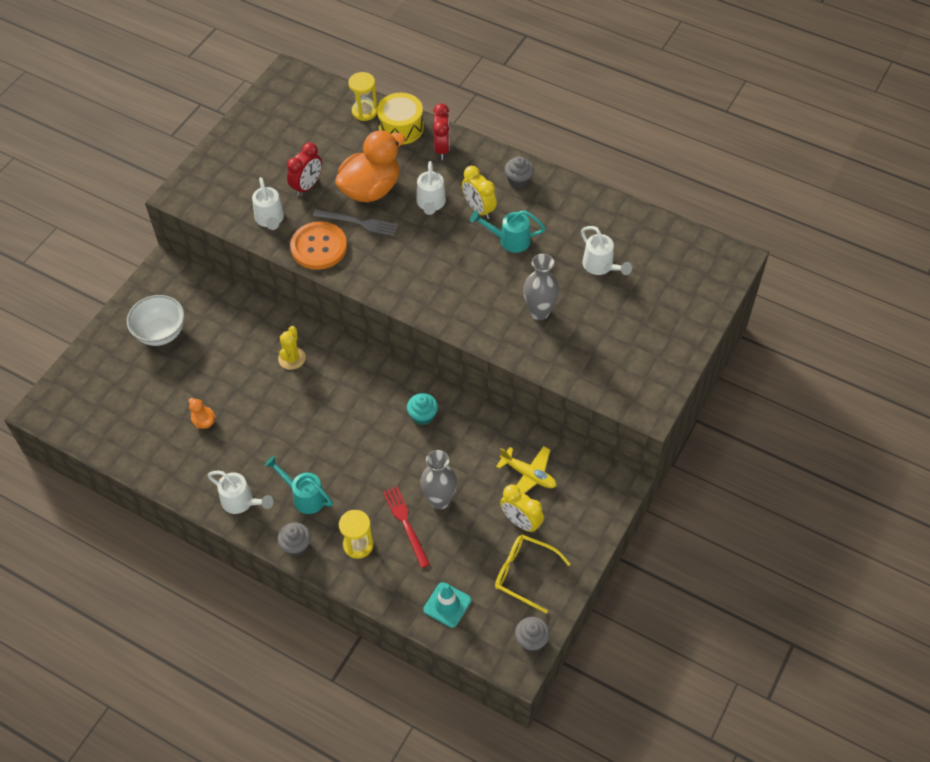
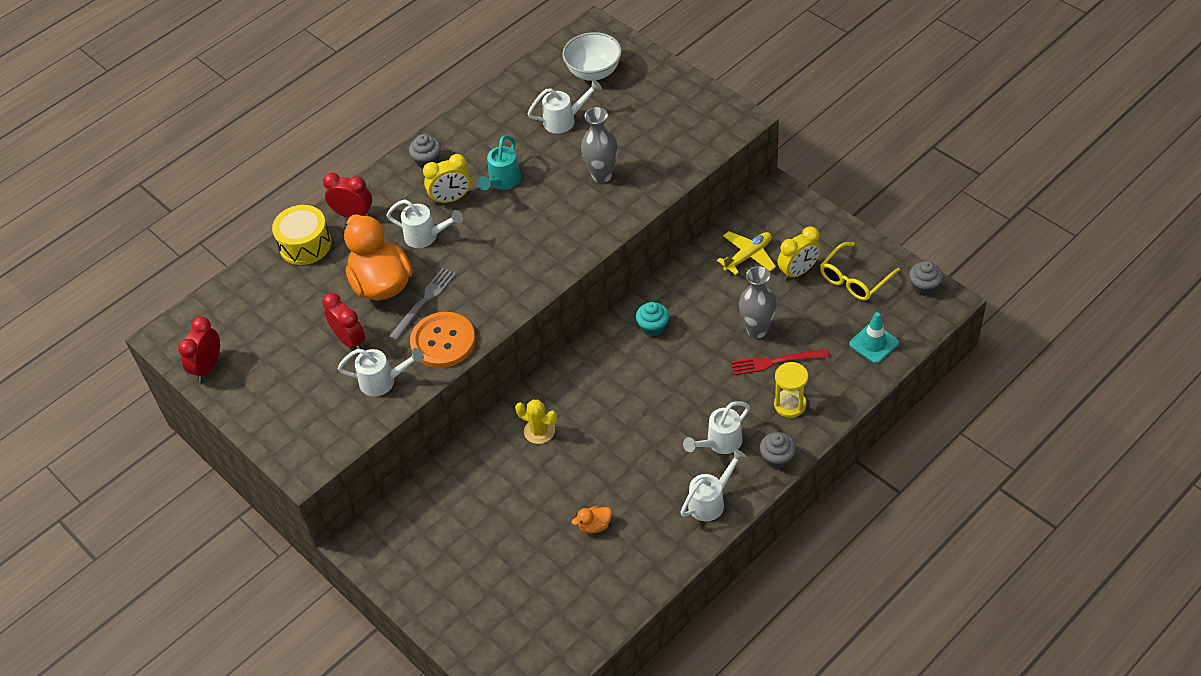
camera: 70 degrees left, 5 degrees down
(161, 333) = (454, 557): white bowl -> white bowl (594, 72)
(264, 108) = (208, 367): none -> red clock
(304, 496) = (720, 443): turquoise watering can -> white watering can
(364, 111) = (264, 273): yellow hourglass -> none

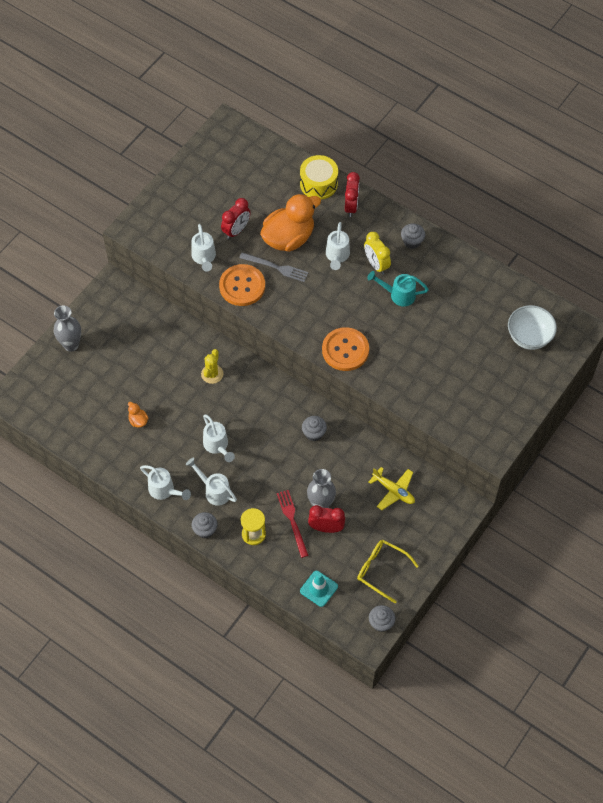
camera: 75 degrees right, 10 degrees up
(208, 367) = (205, 155): red clock -> red clock (326, 528)
(564, 120) = (470, 325): white watering can -> white watering can (217, 446)
(571, 241) = (345, 350): none -> orange button
(602, 175) = (416, 360): grey vase -> grey vase (71, 345)
(653, 327) = (314, 433): turquoise cupcake -> grey cupcake
(798, 271) = (383, 528): yellow clock -> none

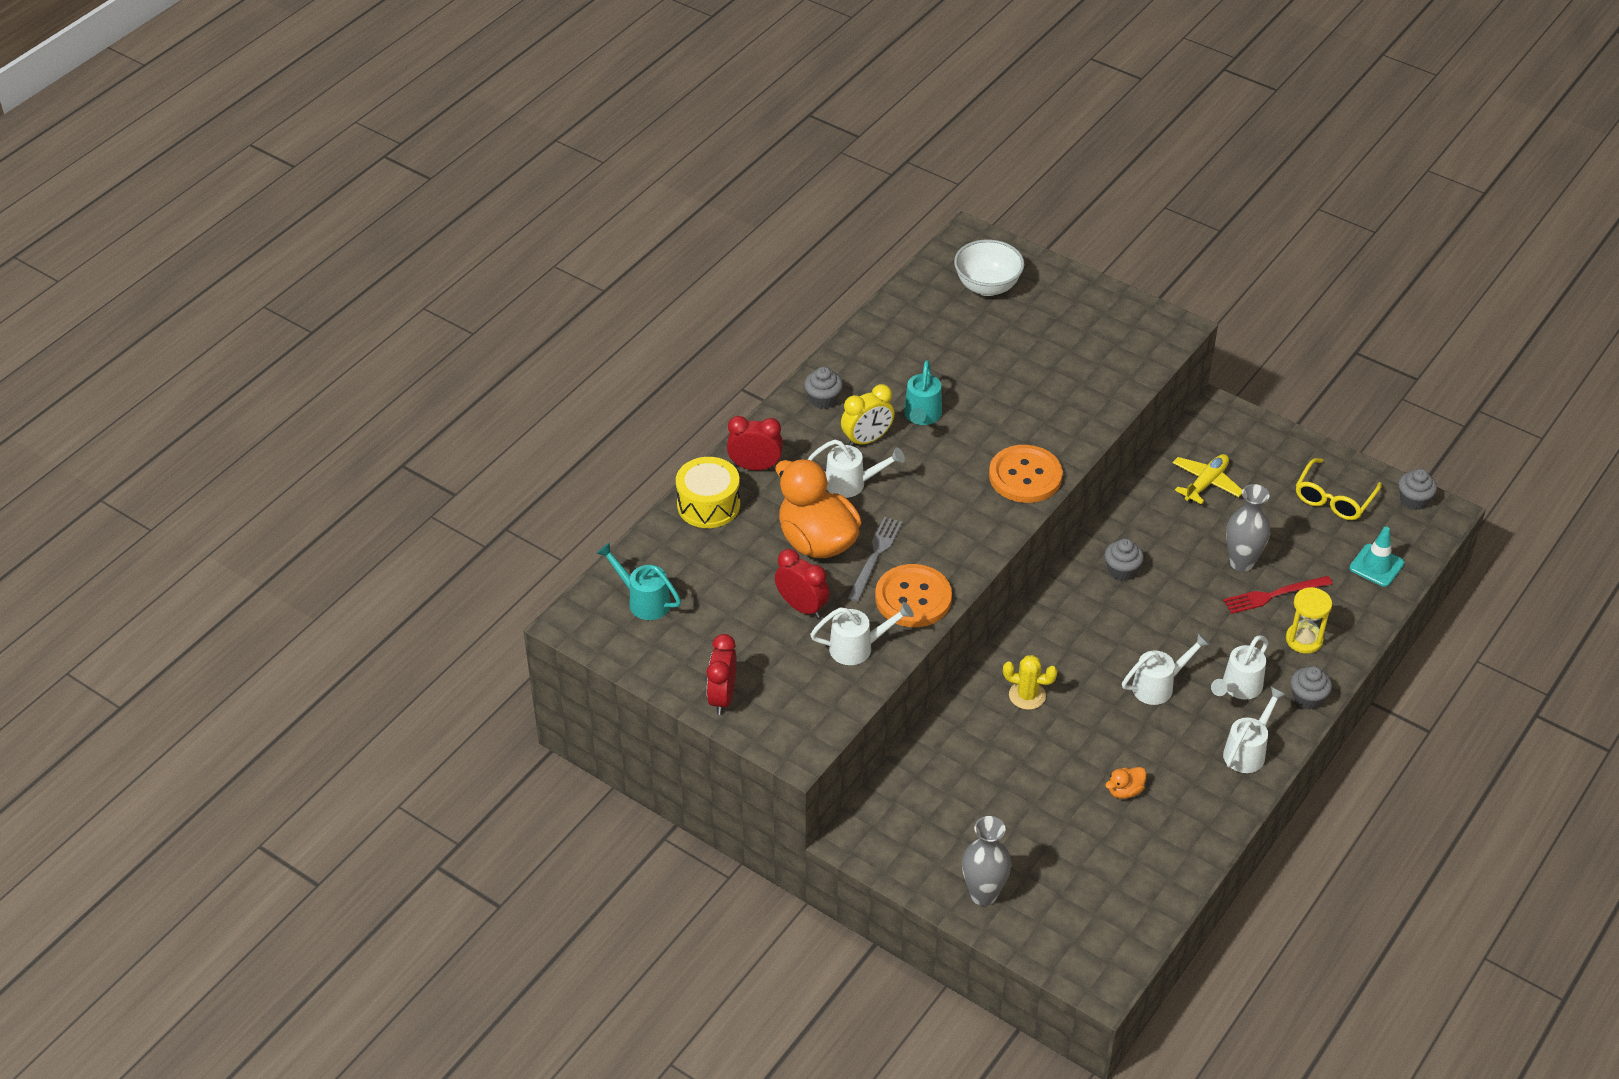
camera: 90 degrees left, 15 degrees down
(243, 155) = (644, 601): none -> turquoise watering can
(326, 528) = (1278, 557): red clock -> red clock (722, 697)

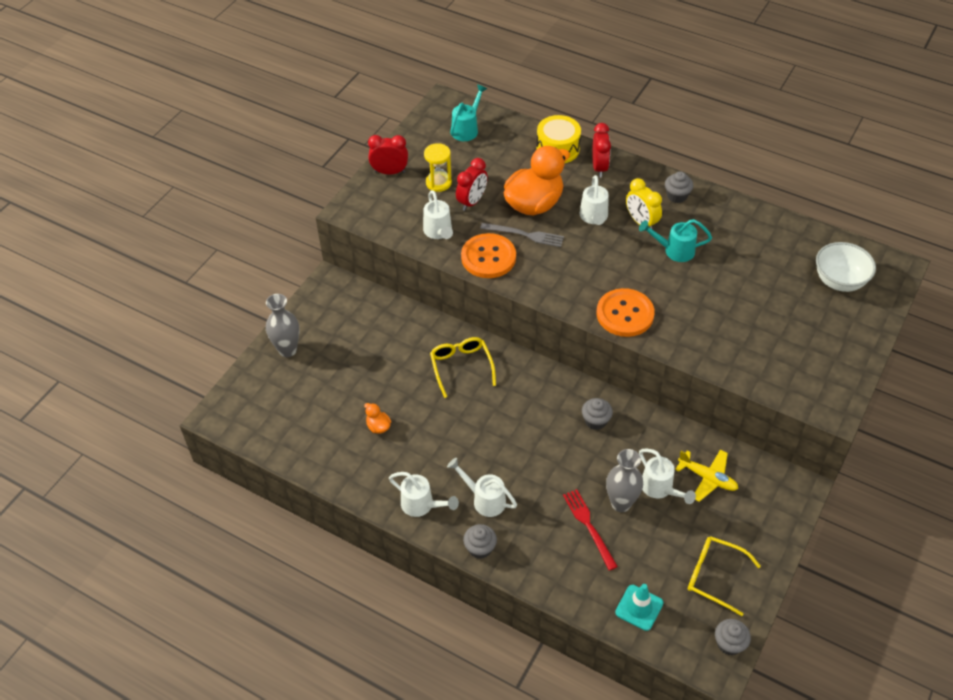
camera: 85 degrees right, 5 degrees up
(1027, 695) = (461, 366): yellow cactus -> yellow glasses
(1158, 686) = (480, 446): white watering can -> white watering can (660, 489)
(1304, 639) = (543, 547): yellow hourglass -> yellow hourglass (438, 183)

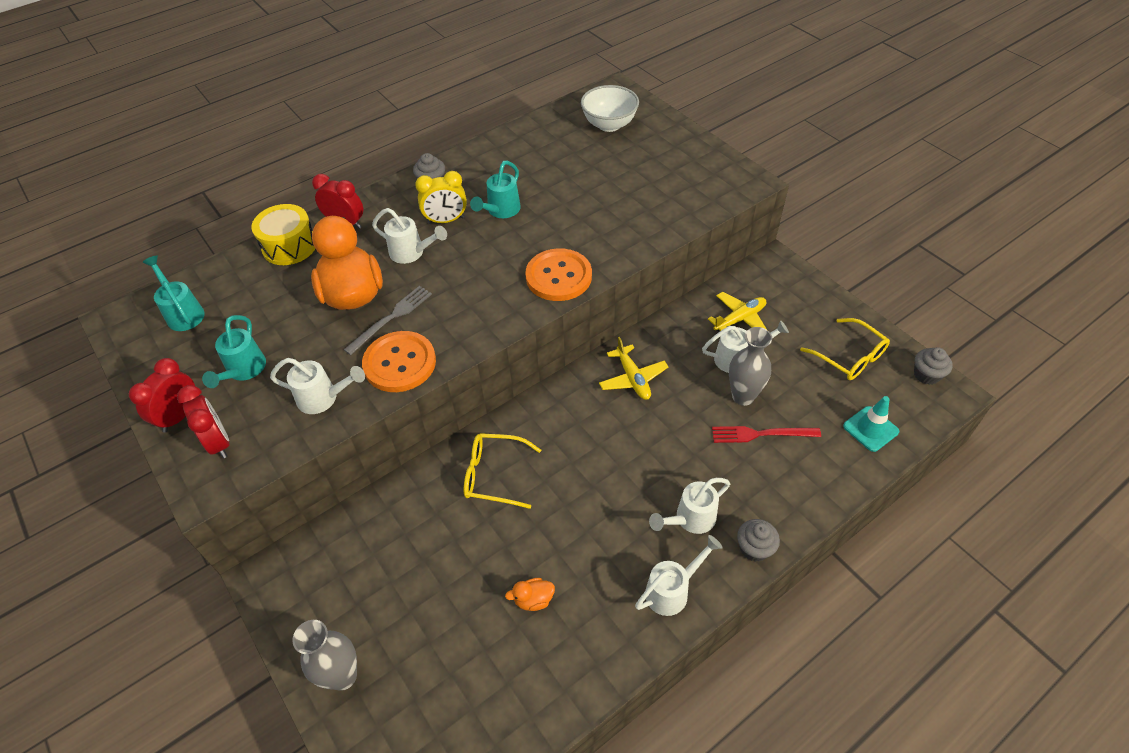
camera: 65 degrees left, 0 degrees up
(438, 183) = (244, 371): yellow hourglass -> turquoise watering can
(472, 202) = (302, 349): red clock -> red clock (219, 442)
(595, 421) = (633, 378): grey cupcake -> yellow plane
(714, 576) = (850, 357): yellow glasses -> yellow glasses turned 90 degrees counterclockwise

